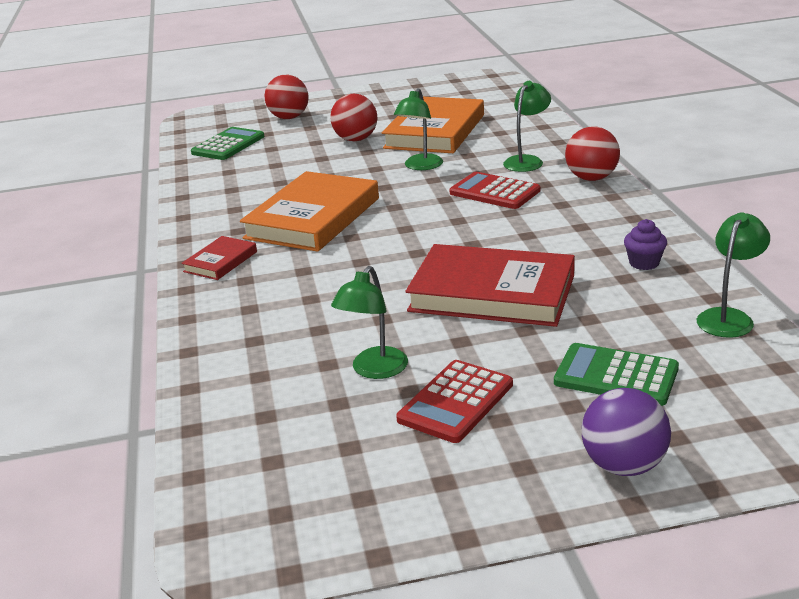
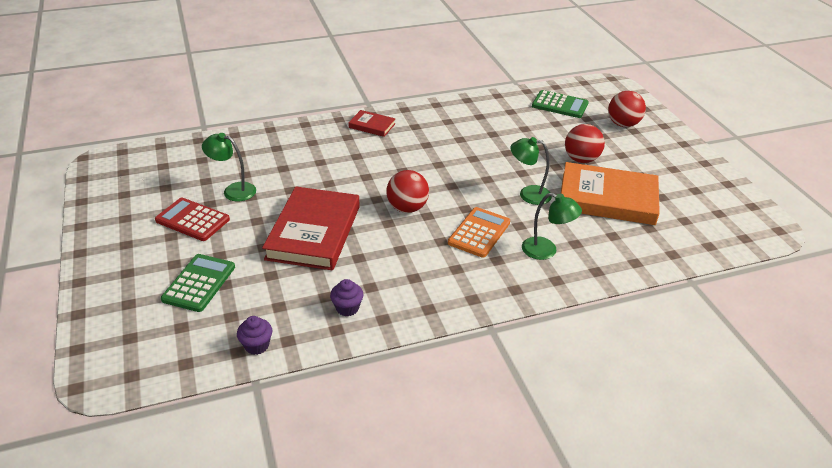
camera: 80 degrees right, 10 degrees up
(312, 218) = (432, 152): orange book -> none
(494, 192) = (479, 233): red calculator -> orange calculator
(591, 178) = (511, 288): red ball -> red ball (407, 208)
(624, 465) = (111, 280): purple ball -> none
(729, 317) = (257, 345): green lamp -> purple cupcake

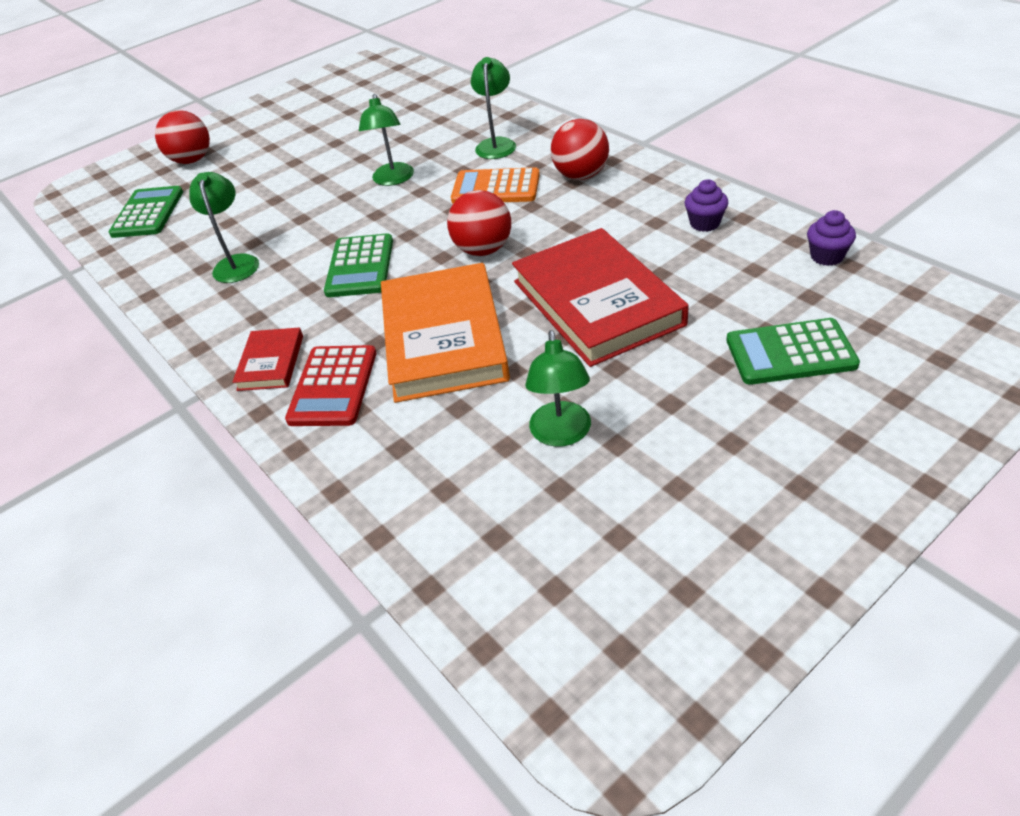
camera: 105 degrees left, 5 degrees up
(192, 220) = (674, 439): red calculator -> red calculator (333, 386)
(313, 232) = (596, 303): red book -> red book turned 75 degrees clockwise
(431, 163) = (360, 266): none -> green calculator
(474, 126) = (236, 263): none -> green lamp
(581, 159) = (294, 167): red ball -> red ball (581, 175)
(607, 198) = (372, 135): orange book -> orange book (443, 338)

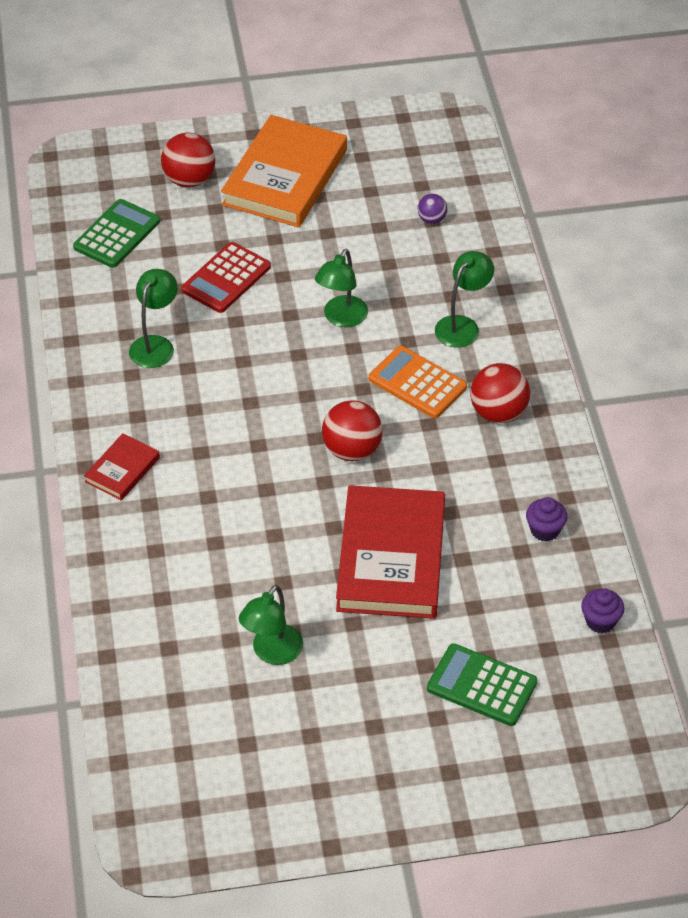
camera: 25 degrees right, 5 degrees up
(333, 386) = (152, 519): red calculator -> red calculator (226, 278)
(360, 266) = (246, 409): green calculator -> none
(412, 105) = (431, 219): none -> purple ball
(443, 338) = (256, 522): orange book -> orange book (285, 177)

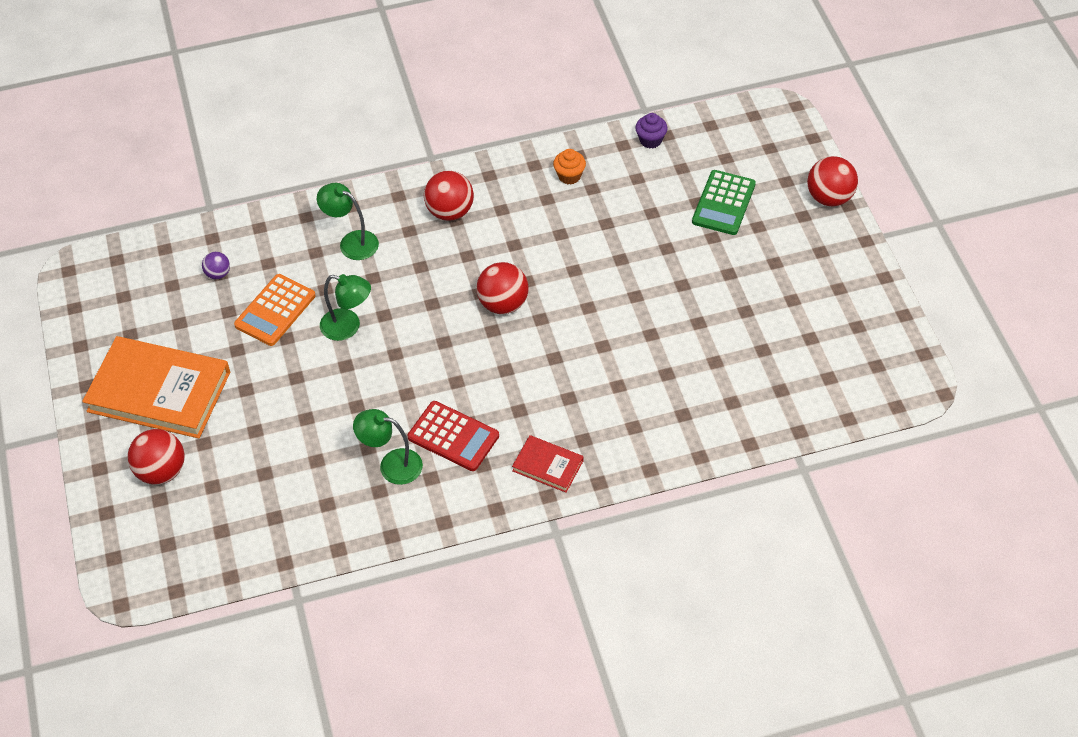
camera: 95 degrees left, 5 degrees up
(117, 234) = (242, 521): green calculator -> none
(226, 278) = (301, 421): red calculator -> red calculator (453, 436)
(272, 653) = (722, 333): green lamp -> none
(391, 557) = (613, 267): red book -> none
(417, 383) = (422, 267): orange calculator -> orange calculator (275, 310)
(479, 808) = (829, 197): none -> red ball
(545, 530) = (569, 176): purple cupcake -> orange cupcake

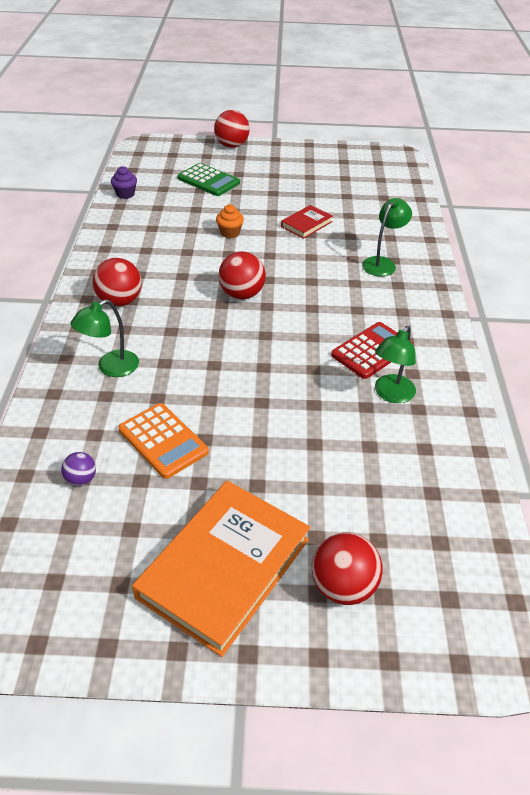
camera: 75 degrees left, 10 degrees down
(348, 327) = (215, 391): green lamp -> green lamp (382, 263)
(547, 466) = (418, 307): red book -> red book (306, 224)
(569, 176) = (130, 235): orange cupcake -> orange cupcake (230, 233)

